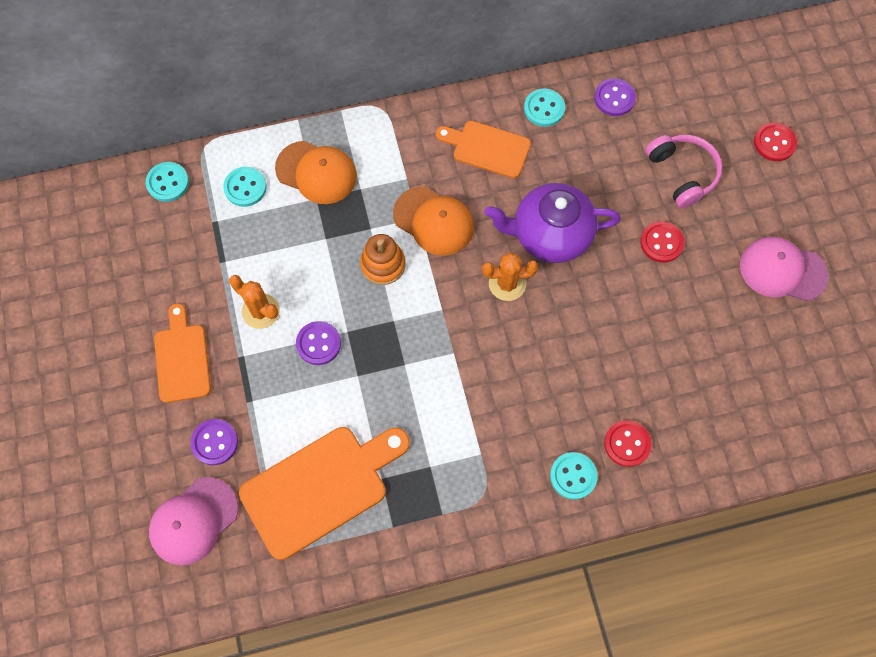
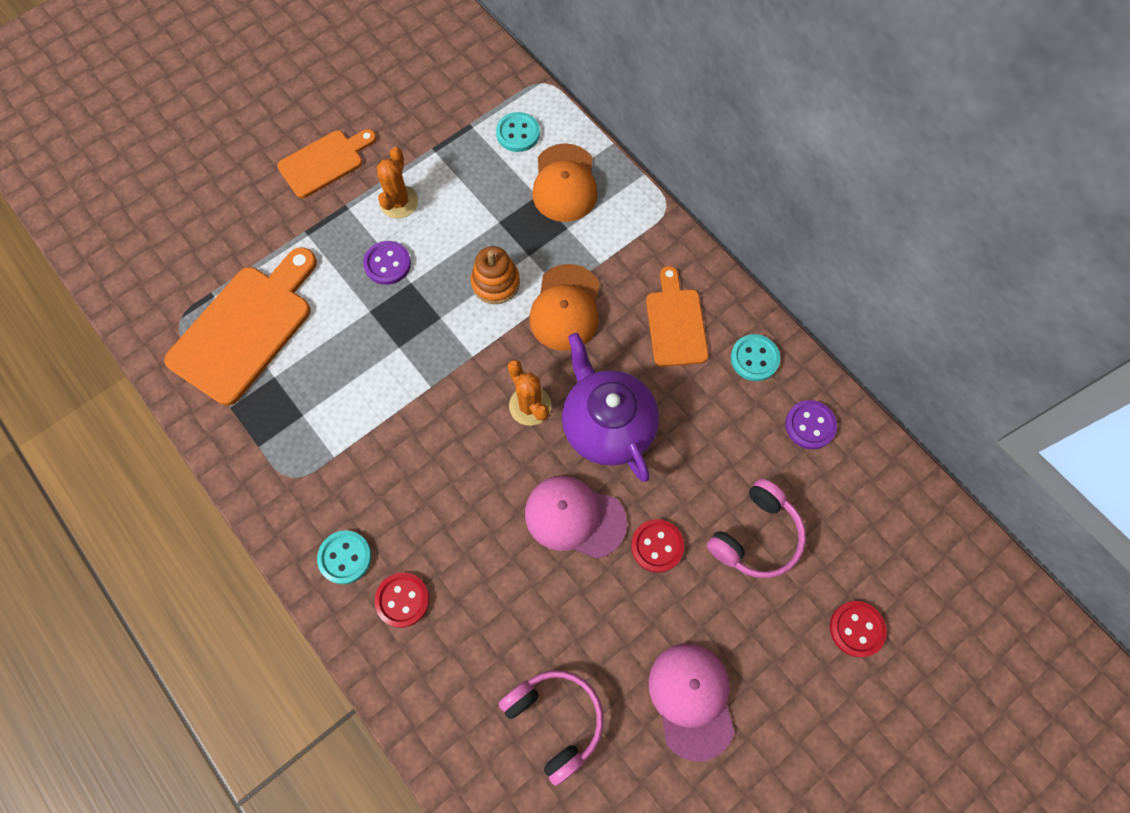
camera: 65 degrees right, 0 degrees up
(168, 183) = (491, 72): turquoise button -> none
(193, 521) = (177, 240): pink cap -> pink cap (574, 517)
(215, 442) = (256, 223): purple button -> none
(320, 487) = (245, 328): orange cutting board -> orange cutting board turned 90 degrees counterclockwise
(762, 368) = (555, 720): none -> pink headphones

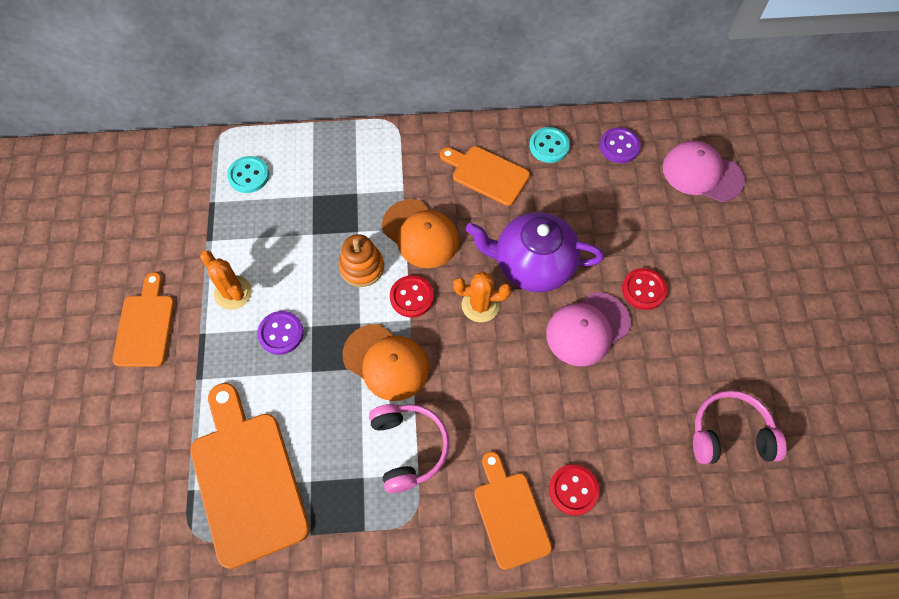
camera: 55 degrees left, 5 degrees down
(345, 557) = (510, 514): turquoise button -> orange cutting board
(564, 183) = (319, 172): orange cap -> orange cap (386, 362)
(692, 699) = (765, 337): pink cap -> pink cap (702, 173)
(756, 536) = (675, 226): pink headphones -> pink headphones (408, 448)
(856, 629) = (773, 211): red button -> red button (411, 297)

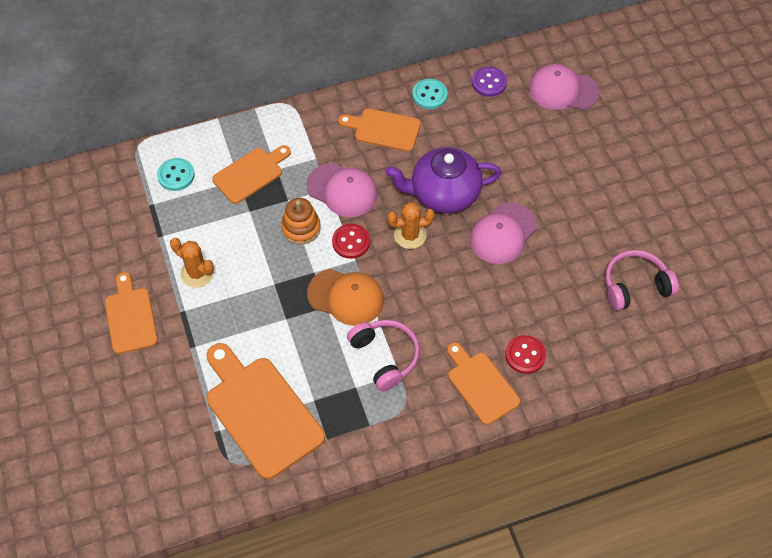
camera: 15 degrees left, 5 degrees down
(281, 333) = (250, 295): purple button -> none
(327, 192) = (250, 174): none -> orange cutting board
(420, 234) = (342, 190): orange cap -> pink cap
(643, 290) = (539, 193): red button -> none

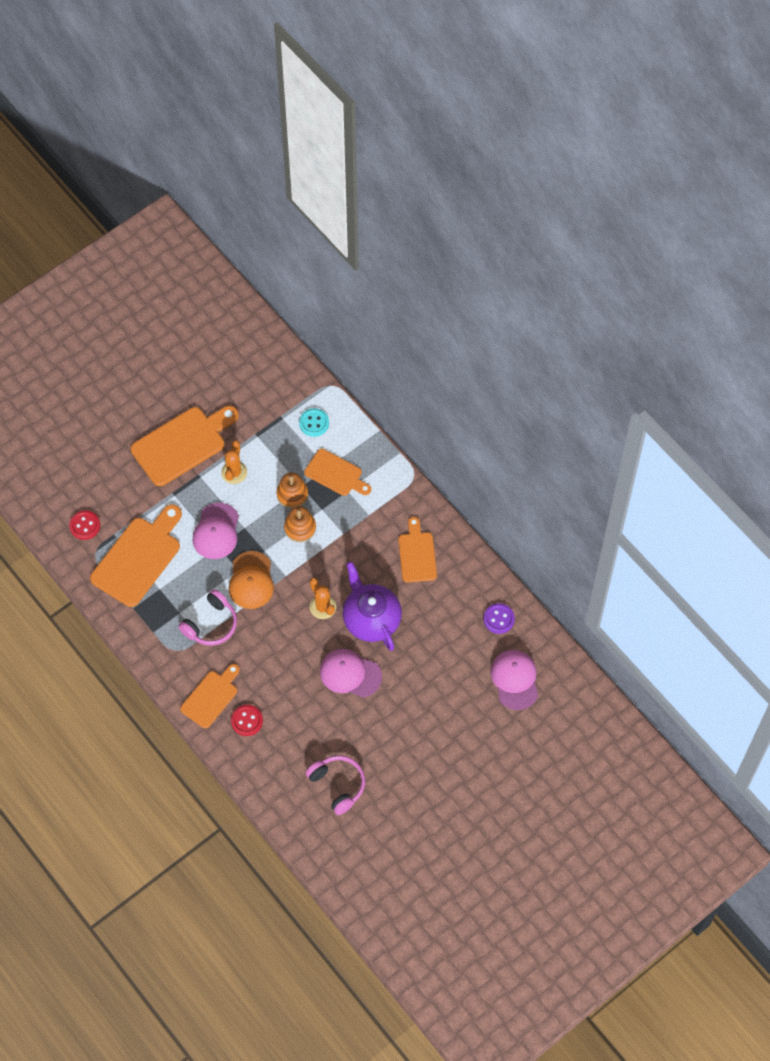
camera: 70 degrees right, 5 degrees up
(130, 317) = (182, 444): orange cutting board -> orange cutting board, size x1.64
(255, 223) = (292, 494): none -> orange stacking toy
(342, 190) = (346, 544): pink cap -> pink cap (216, 531)
(351, 242) = (300, 567): red button -> red button (85, 525)
(429, 95) = (466, 577): turquoise button -> none

